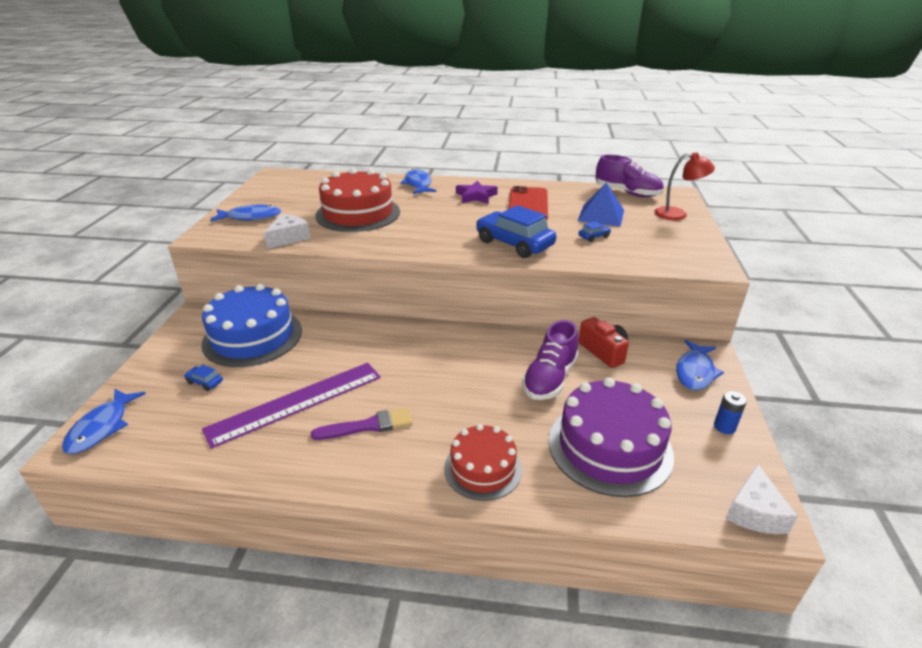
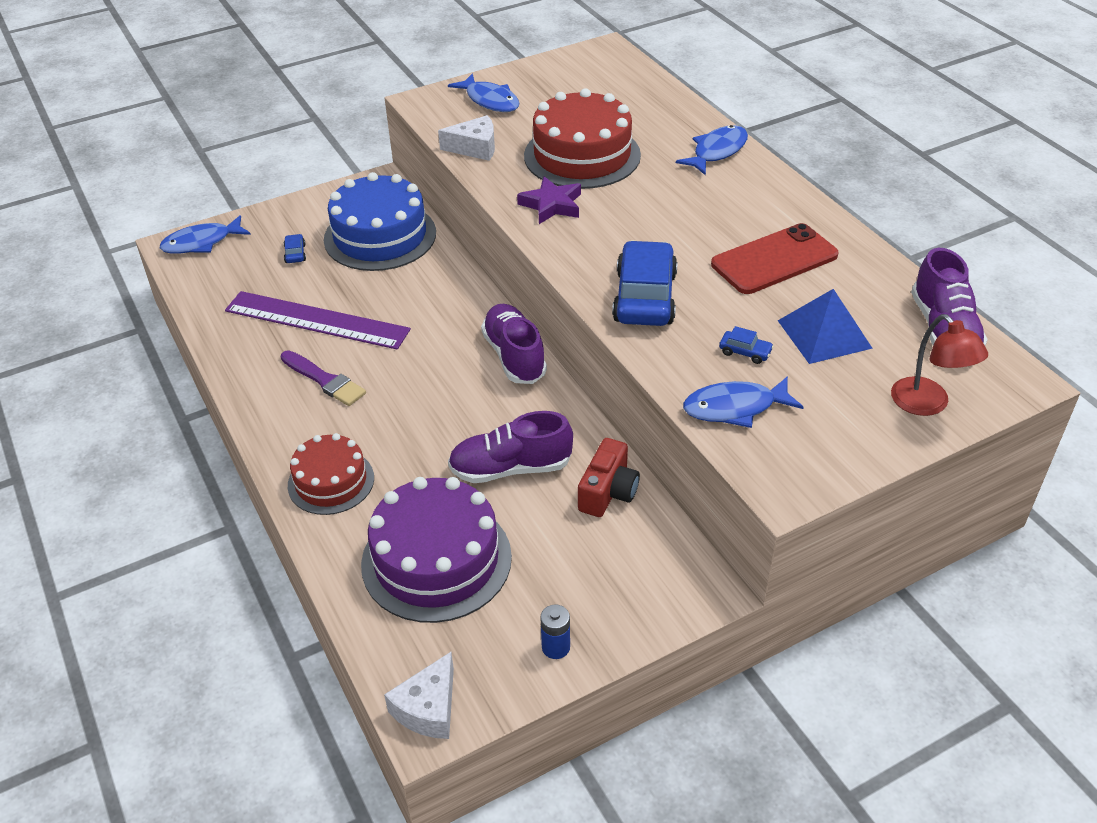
camera: 55 degrees right, 10 degrees up
(448, 335) = (514, 356): none -> purple shoe
(476, 196) = (742, 209): purple star -> purple star (551, 205)
(695, 372) = (647, 589): blue fish -> blue fish (735, 408)
(754, 512) = (428, 708): white cheese -> white cheese turned 45 degrees counterclockwise

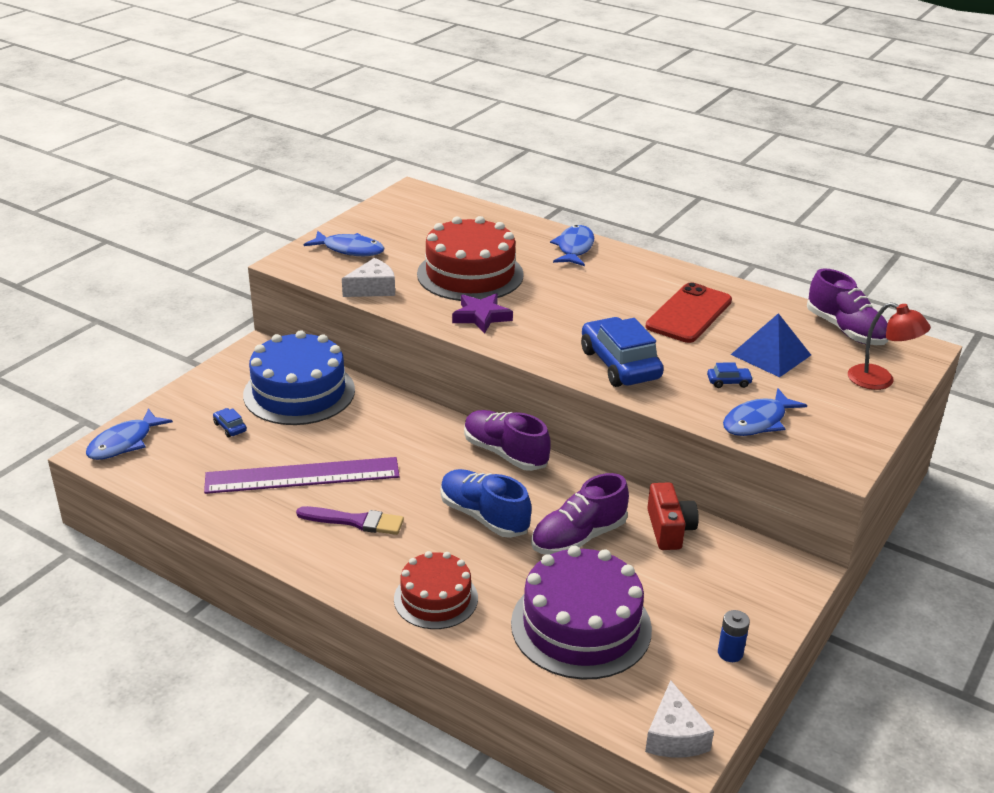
camera: 30 degrees left, 10 degrees down
(440, 415) = (484, 516): none -> blue shoe

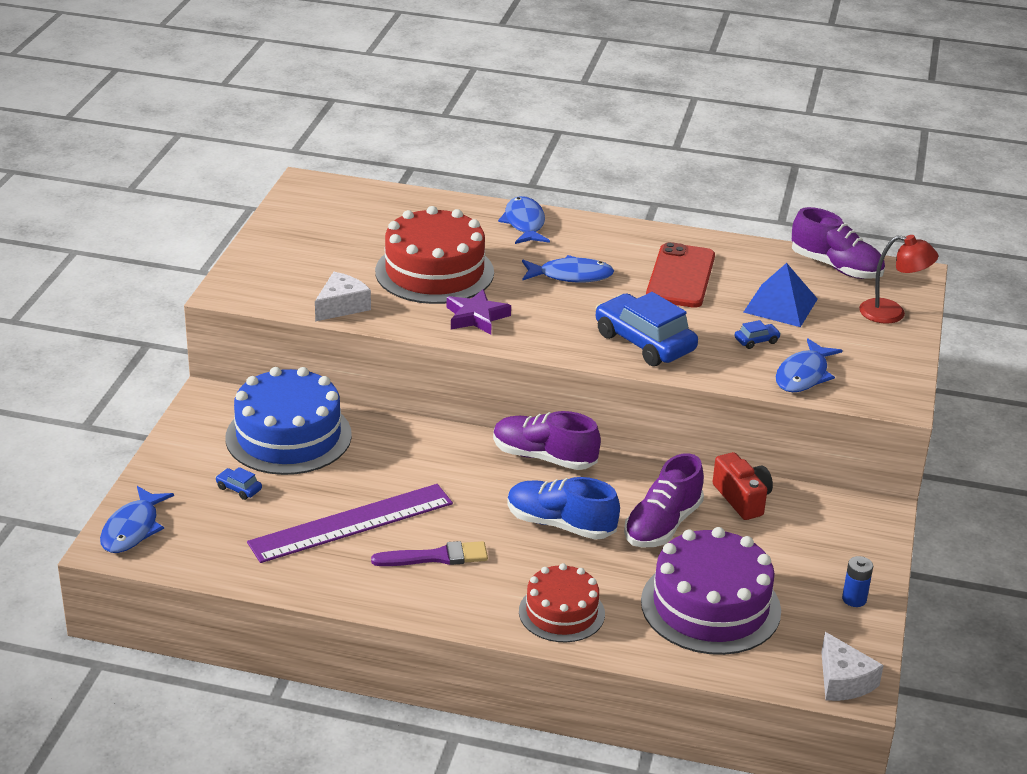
camera: 20 degrees left, 0 degrees up
(350, 249) = (285, 266): blue fish -> blue fish (571, 276)

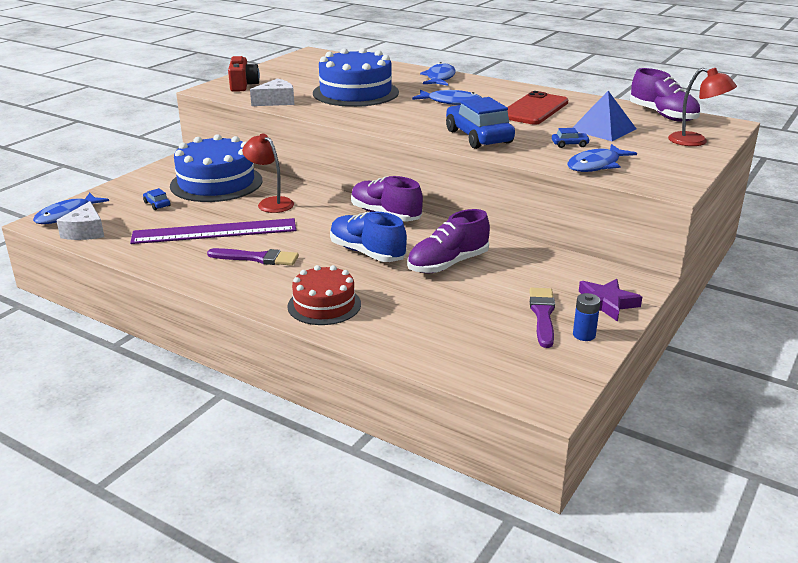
camera: 20 degrees right, 5 degrees down
(387, 461) = (270, 203): none -> red lamp
(434, 272) = (355, 93): red cake -> blue cake
(476, 317) = (364, 114): purple star -> purple star (606, 303)
(710, 606) = (451, 320): purple cake -> none
(742, 499) = (525, 257): red camera -> red camera (243, 85)
(800, 580) = (542, 315): none -> purple brush
(843, 681) = (538, 392): white cheese -> white cheese (85, 232)

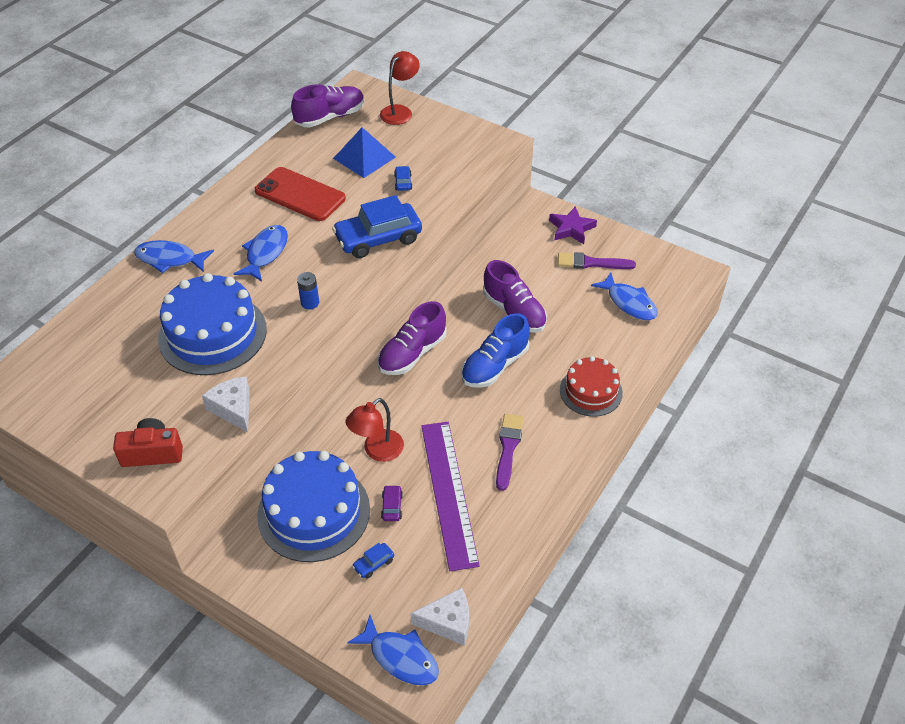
camera: 90 degrees left, 20 degrees up
(209, 209) = (392, 506): none -> purple car
(584, 335) = (616, 245): blue battery -> blue battery (310, 303)
(596, 165) = (454, 173): blue fish -> blue fish (629, 303)

